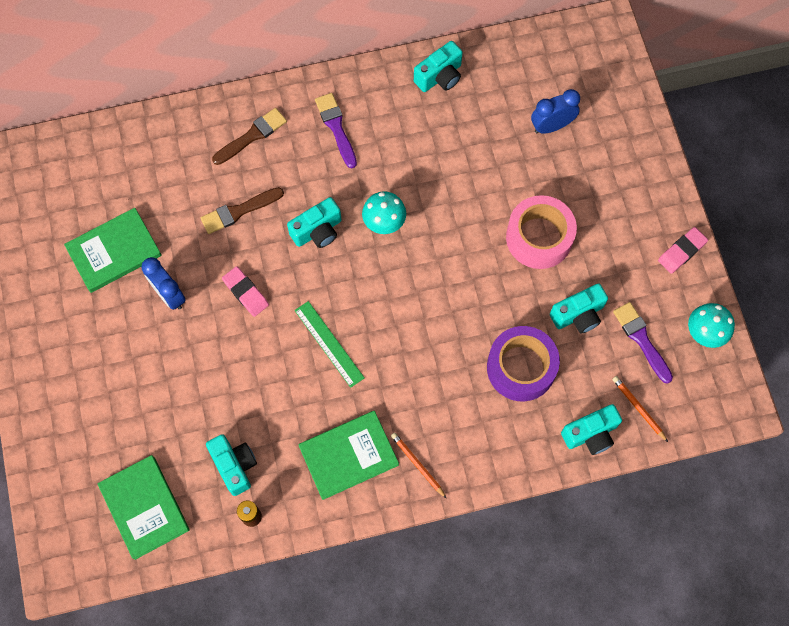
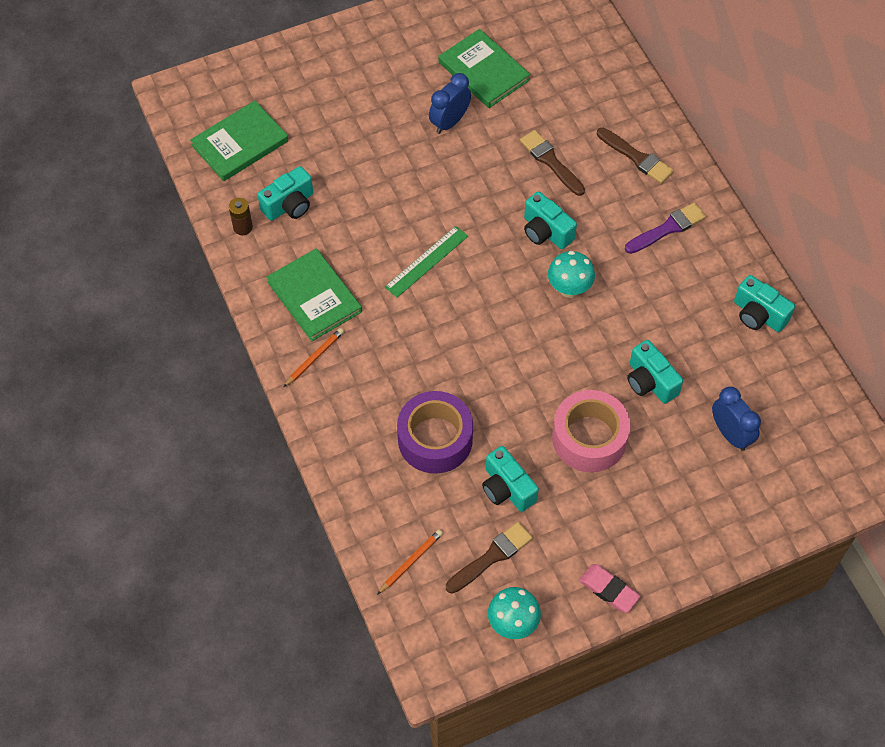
camera: 80 degrees right, 10 degrees down
(246, 292) = (465, 183): pink eraser -> none
(590, 434) = (373, 516): turquoise camera -> turquoise camera (650, 382)
(641, 340) = (491, 557): purple brush -> brown brush

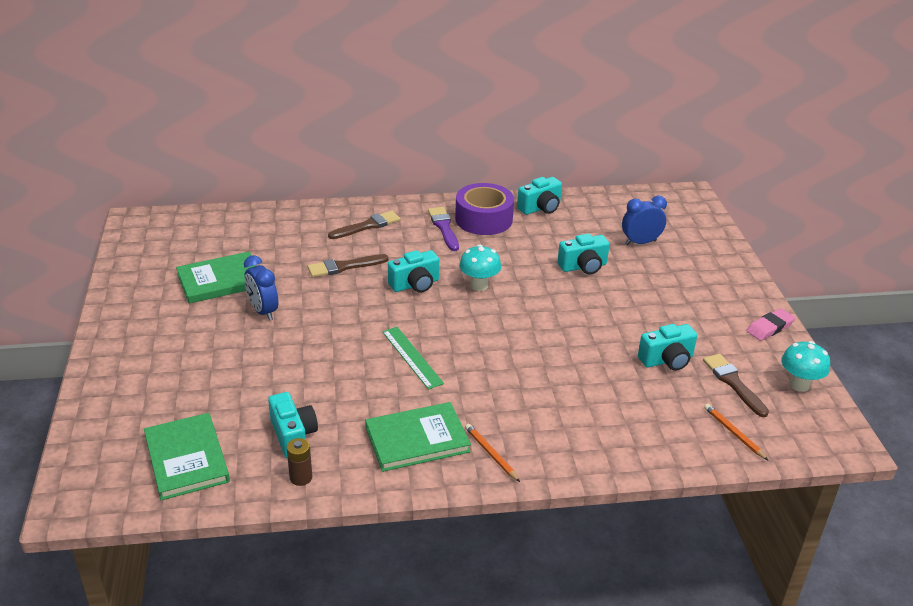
camera: 75 degrees left, 25 degrees down
(435, 439) = (607, 391): purple tape -> purple tape (484, 219)
(589, 438) = (627, 307): pink tape -> none

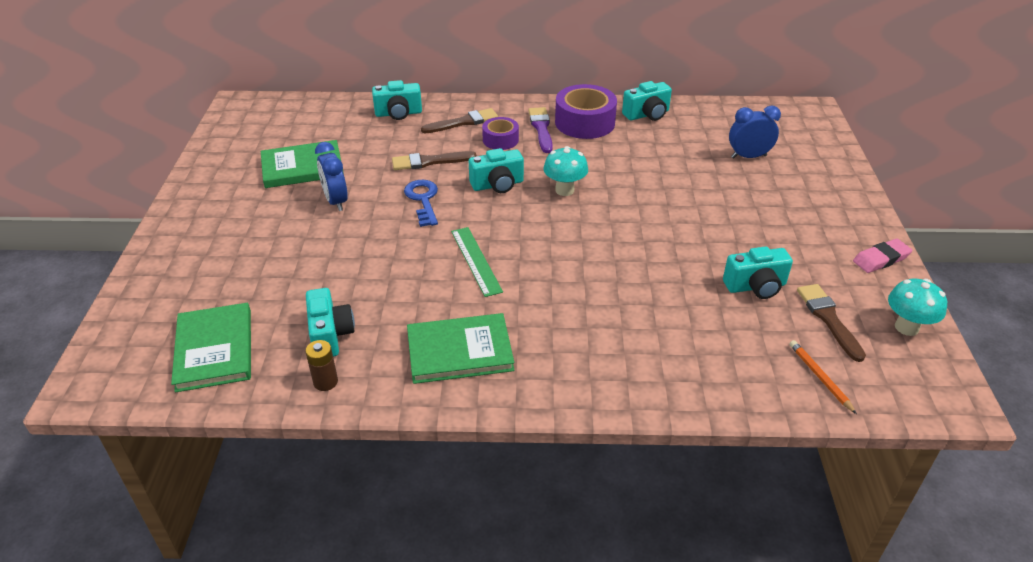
camera: 10 degrees right, 5 degrees up
(347, 304) = (423, 200): none -> blue key
(407, 241) = (500, 140): none -> purple tape
(490, 454) = (536, 375): orange pencil -> none
(583, 267) = (681, 178): turquoise camera -> turquoise camera (398, 113)

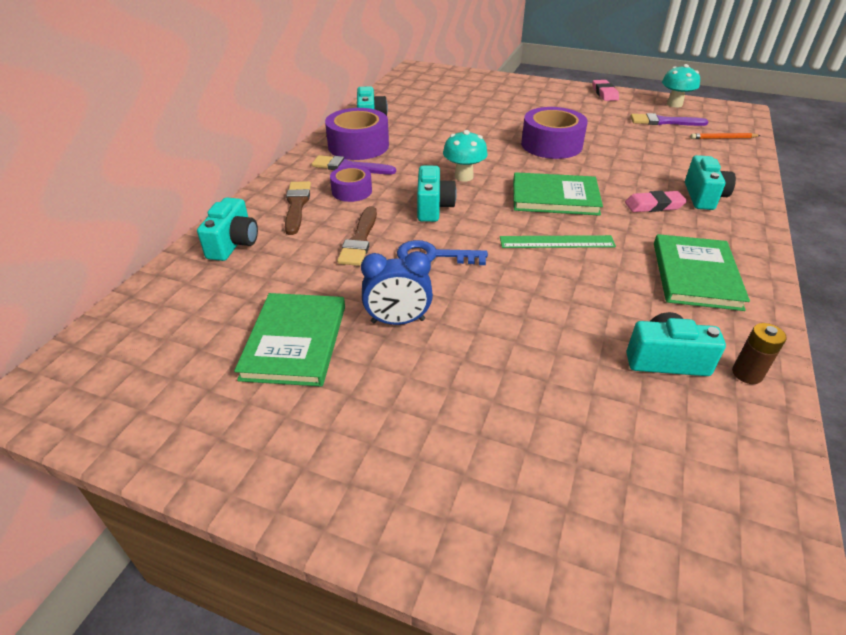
camera: 70 degrees left, 0 degrees up
(214, 349) = (690, 476): green book -> green book (555, 197)
(582, 319) = (654, 205): none -> pink eraser
(679, 233) = (551, 145): none -> purple tape
(748, 156) = (463, 99): blue clock -> none
(756, 286) = (625, 134): turquoise camera -> turquoise camera (703, 196)
(829, 319) = (664, 122): brown brush -> purple brush

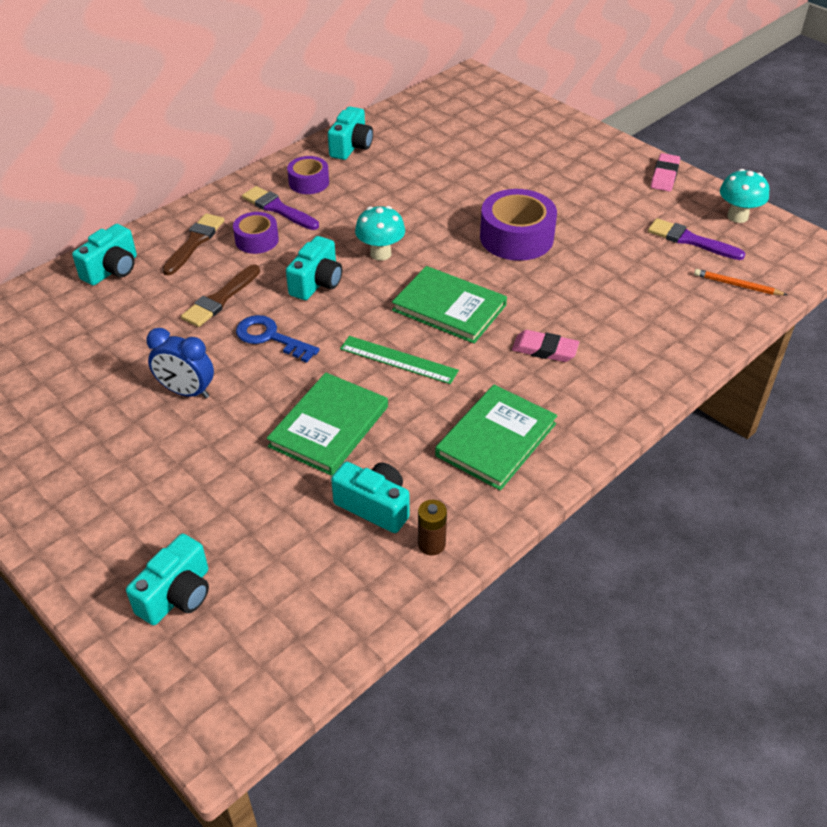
camera: 25 degrees right, 5 degrees up
(295, 341) = (95, 382): green book -> green book (329, 426)
(358, 146) = (309, 182): purple tape -> purple tape, size x0.58
(703, 196) = (613, 356): turquoise camera -> turquoise camera (177, 595)

